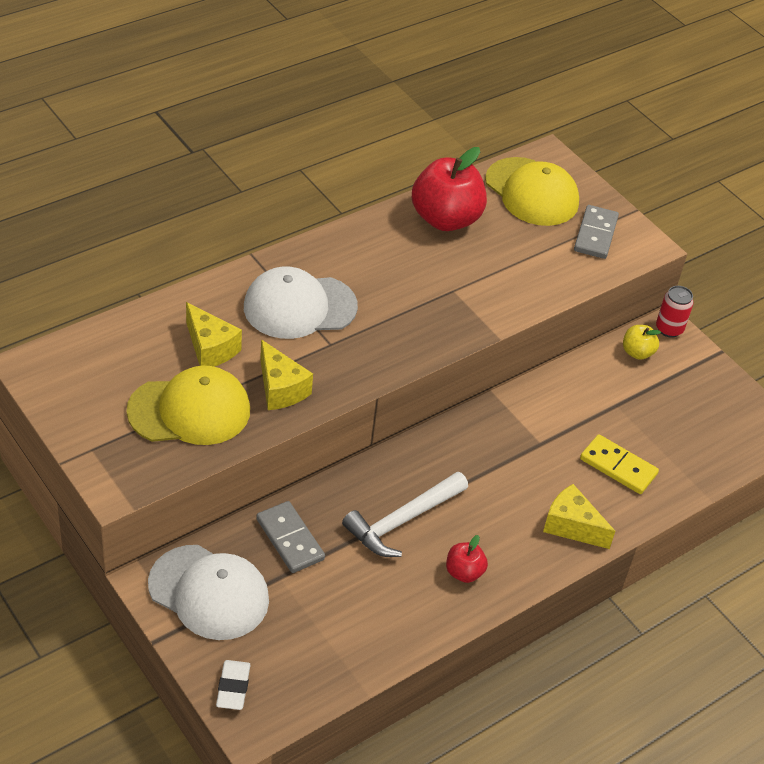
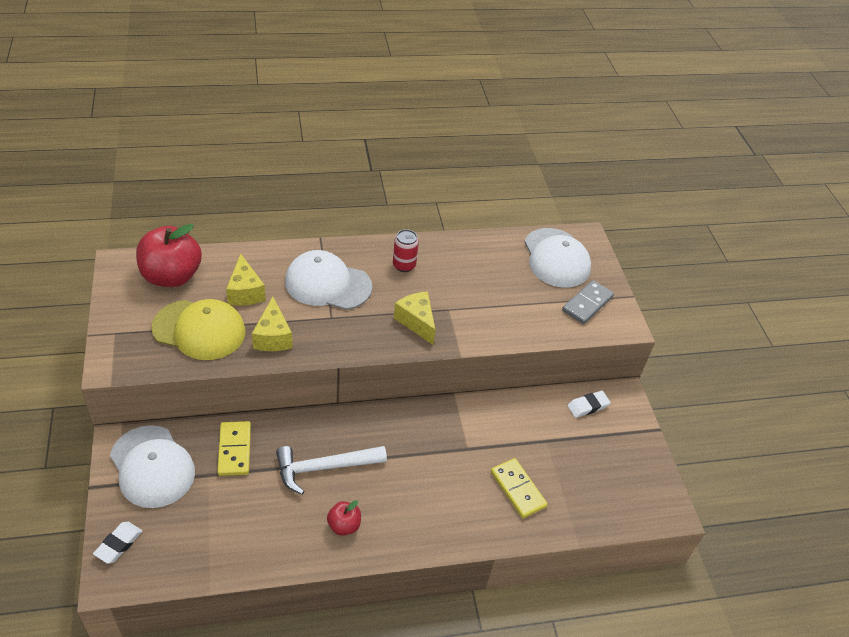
camera: 25 degrees right, 0 degrees up
(290, 539) = (235, 450): grey domino -> yellow domino
(445, 219) = (477, 257): red apple -> red apple (172, 276)
(531, 192) = (556, 258): yellow cap -> white cap
(571, 526) = (451, 522): yellow cheese -> yellow cheese (416, 322)
(637, 352) = (588, 406): yellow apple -> white eraser
(669, 329) = (625, 397): red can -> red can (404, 265)

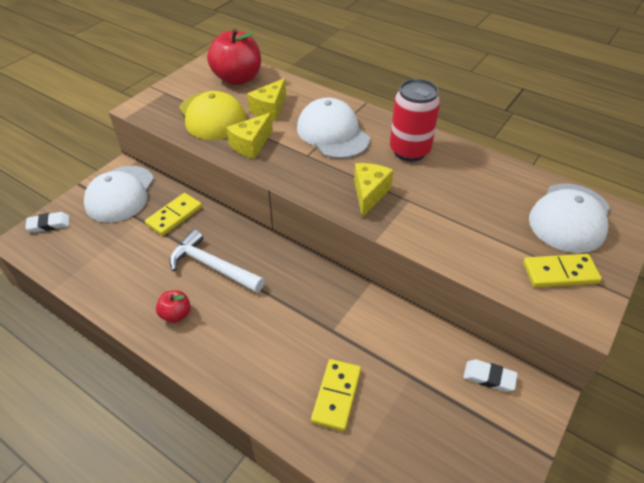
camera: 50 degrees right, 0 degrees up
(404, 265) = (409, 151): red can -> red can, size x1.73
(587, 304) = (560, 273): grey domino -> yellow domino

